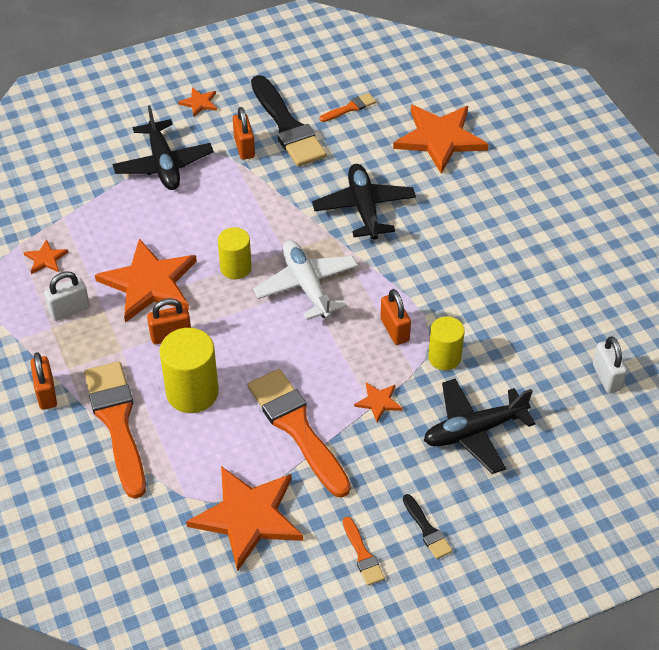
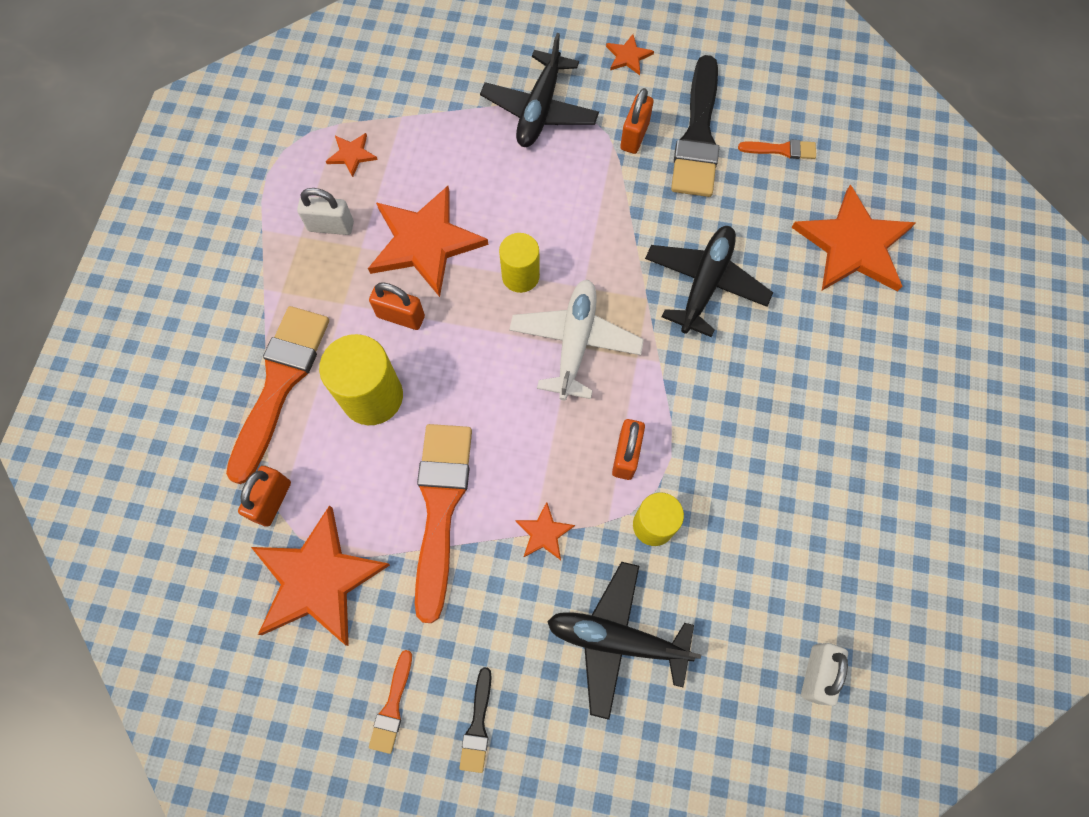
camera: 35 degrees right, 20 degrees up
(46, 393) = (243, 308): orange padlock -> orange padlock (272, 501)

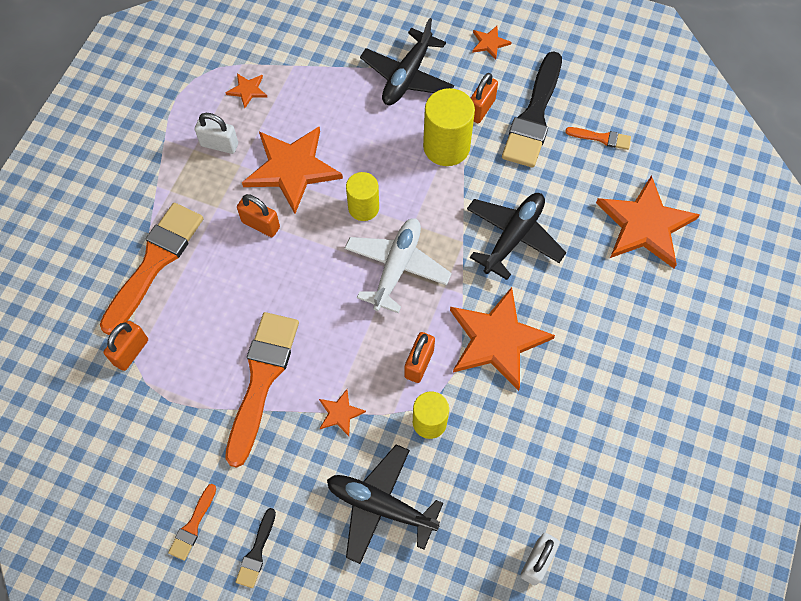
camera: 10 degrees right, 5 degrees down
(317, 579) = (154, 418): orange star -> orange star (497, 339)
(372, 396) = (225, 284): yellow cylinder -> yellow cylinder (446, 147)

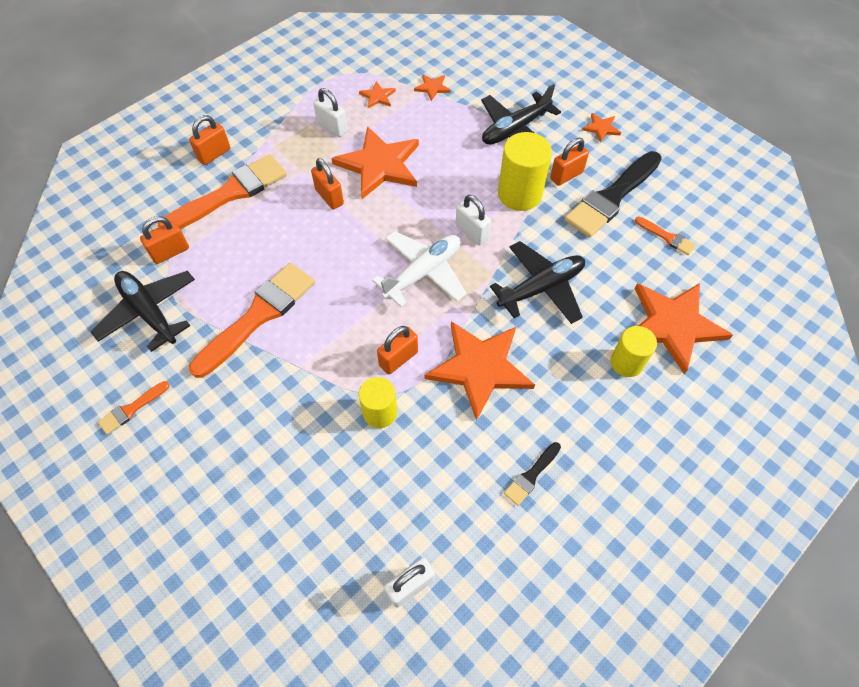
camera: 25 degrees right, 5 degrees down
(110, 225) = (214, 154): none -> orange padlock
(256, 552) = (168, 455): black brush -> black brush (531, 475)
(340, 413) = (307, 371): orange star -> orange star (432, 87)
(363, 207) = (421, 215): yellow cylinder -> yellow cylinder (626, 362)
(381, 506) = (296, 466): black plane -> black plane (149, 312)
(421, 206) = (472, 232): none -> white padlock

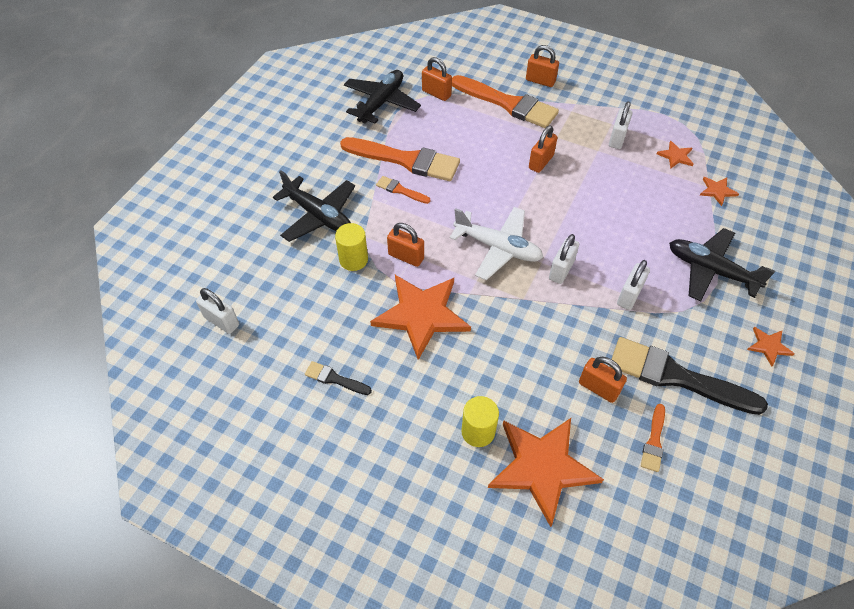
camera: 70 degrees right, 5 degrees down
(132, 409) = (304, 124): orange brush -> orange brush (400, 190)
(379, 165) = (596, 183): orange star -> none
(519, 194) = (629, 295): yellow cylinder -> white padlock
(541, 288) = (527, 340): black plane -> black plane (318, 215)
(566, 175) = (679, 329): orange padlock -> orange padlock (598, 388)

